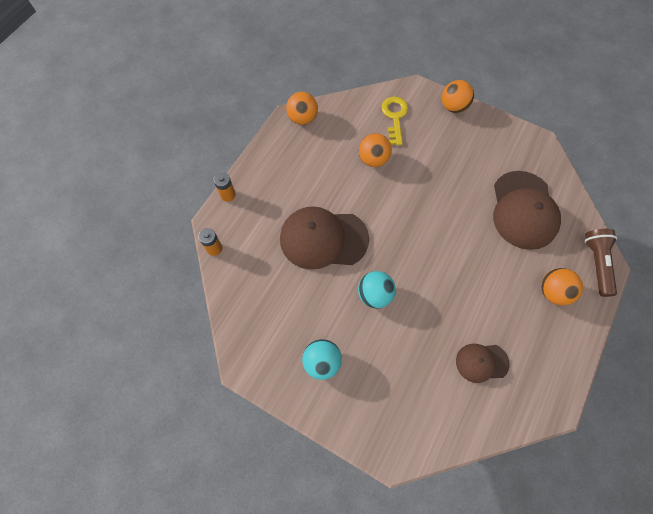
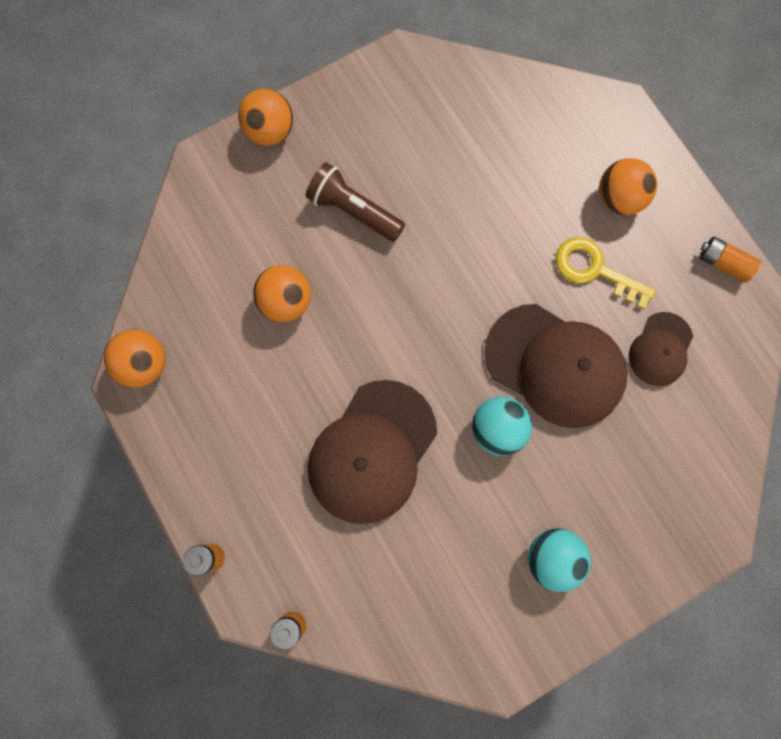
camera: 60 degrees left, 10 degrees up
(394, 117) = (232, 225): yellow key -> yellow key (594, 270)
(523, 210) = (489, 153): brown cap -> brown cap (555, 365)
(561, 374) = (723, 263): none -> orange battery
(596, 263) = (612, 119): brown flashlight -> brown flashlight (353, 210)

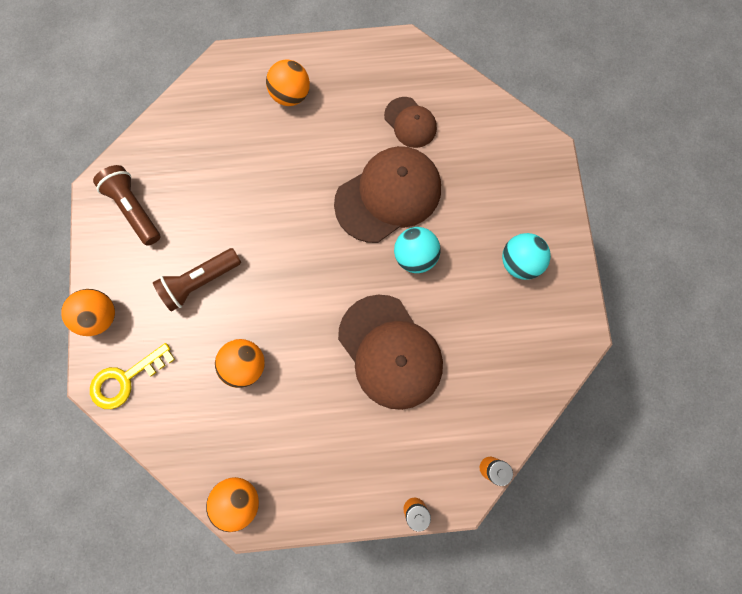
camera: 65 degrees left, 0 degrees up
(400, 104) = (134, 209): none -> brown flashlight
(594, 270) = (333, 136): yellow key -> yellow key (125, 379)
(723, 263) = (371, 54): orange battery -> none

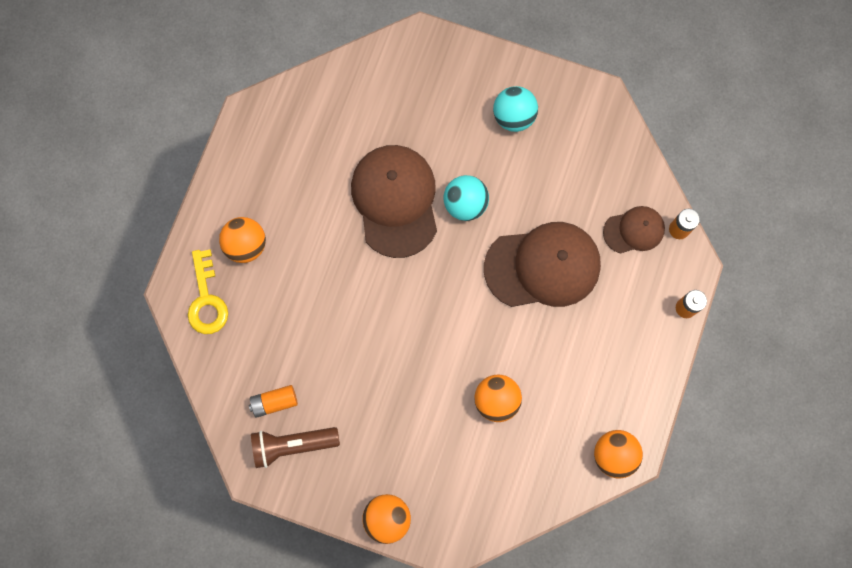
camera: 65 degrees left, 0 degrees up
(125, 379) = (460, 516): yellow key -> yellow key (206, 300)
(166, 178) = (274, 402): none -> orange battery
(200, 282) = (397, 410): brown flashlight -> none
(410, 122) = (331, 147): brown cap -> brown cap (634, 230)

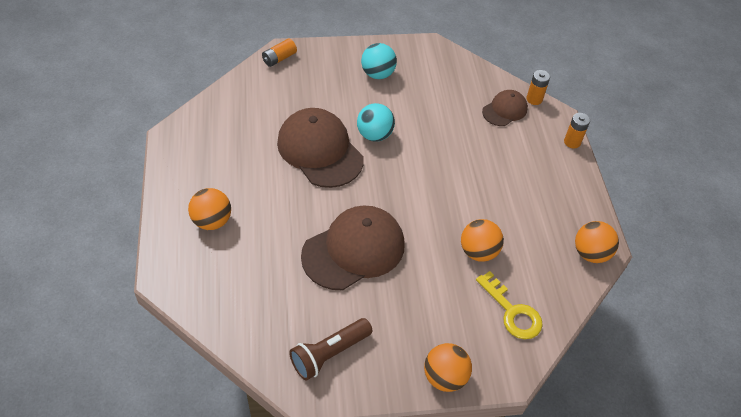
camera: 30 degrees left, 25 degrees down
(206, 300) = (195, 272): yellow key -> yellow key (512, 312)
(274, 402) = (295, 326): orange battery -> orange battery (279, 58)
(543, 266) = (456, 153): brown cap -> brown cap (354, 250)

